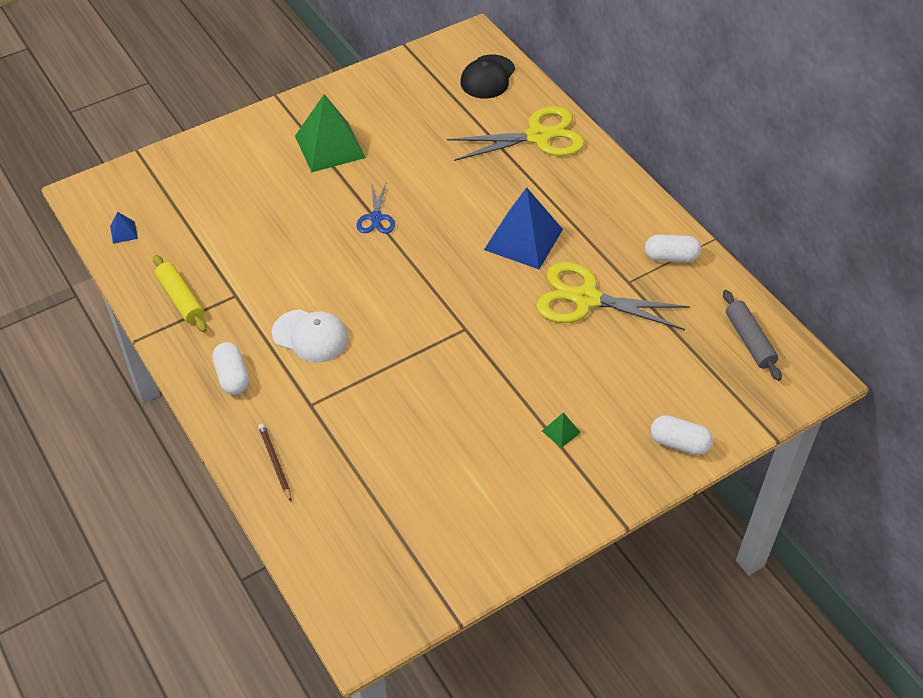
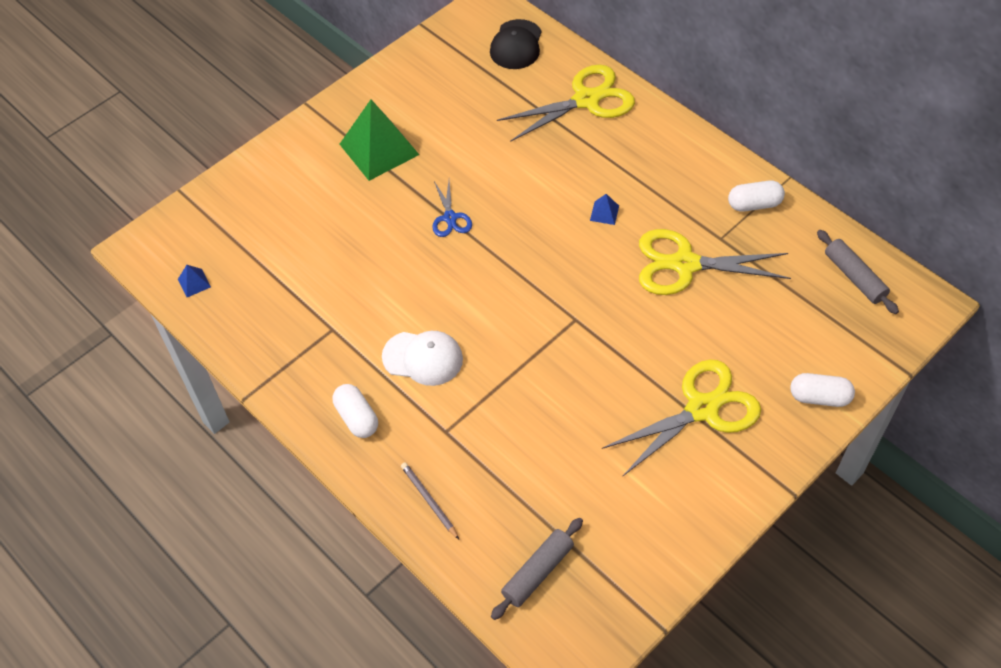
camera: 10 degrees left, 5 degrees up
(181, 299) = (277, 344): yellow rolling pin -> none
(275, 462) = (429, 501): brown pencil -> grey pencil
(356, 546) = (537, 572): none -> grey rolling pin
(523, 239) = (604, 213): blue pyramid -> blue pyramid, size x0.41
(561, 431) = (702, 409): green pyramid -> yellow scissors

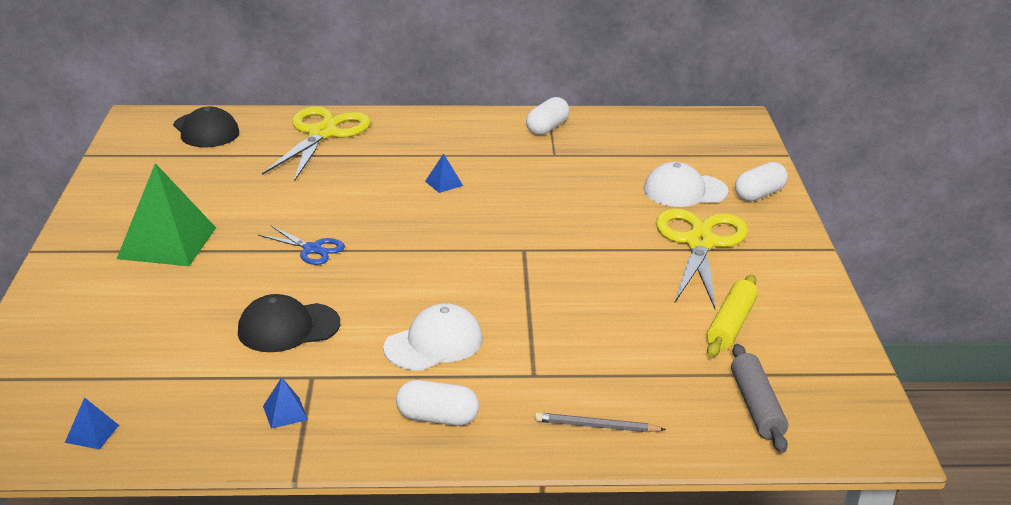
camera: 50 degrees left, 25 degrees down
(291, 346) = (285, 412): none -> blue pyramid
(363, 278) = (288, 328): none -> black cap
(617, 497) = (731, 325): none -> yellow rolling pin
(685, 264) = (553, 179): yellow scissors -> none
(766, 349) = (685, 191): none -> white cap
(854, 277) = (674, 130): grey rolling pin -> none

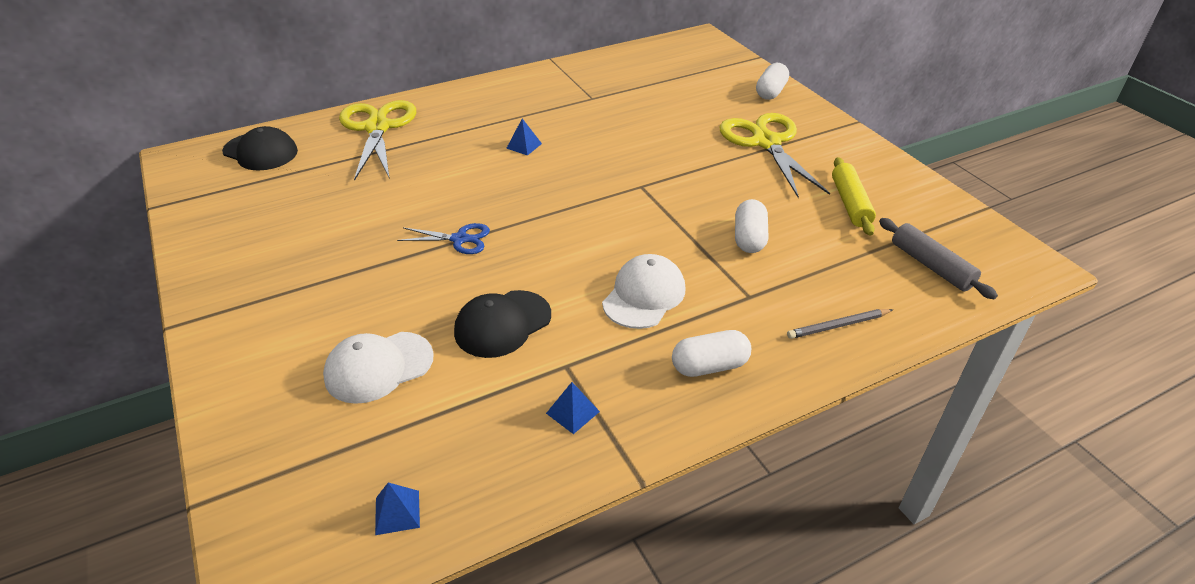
camera: 25 degrees left, 10 degrees up
(167, 242) = (311, 274): green pyramid -> none
(547, 128) = (566, 77): white capsule -> white capsule (749, 238)
(685, 191) = (716, 103): white cap -> white cap (378, 367)

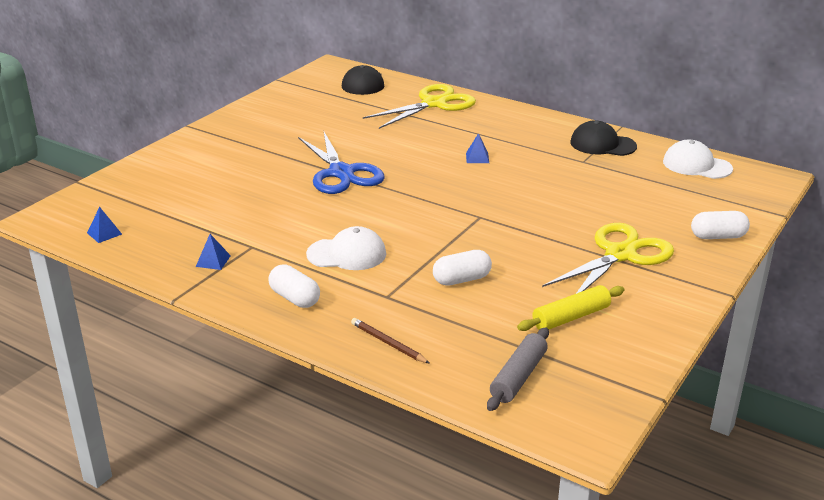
camera: 60 degrees right, 10 degrees down
(378, 367) = (203, 190): white cap -> white cap (696, 165)
(460, 239) = (341, 173): blue scissors -> blue scissors, size x1.95
(502, 324) = (272, 214): black cap -> black cap (602, 144)
(838, 325) = (388, 343): grey pencil -> brown pencil

